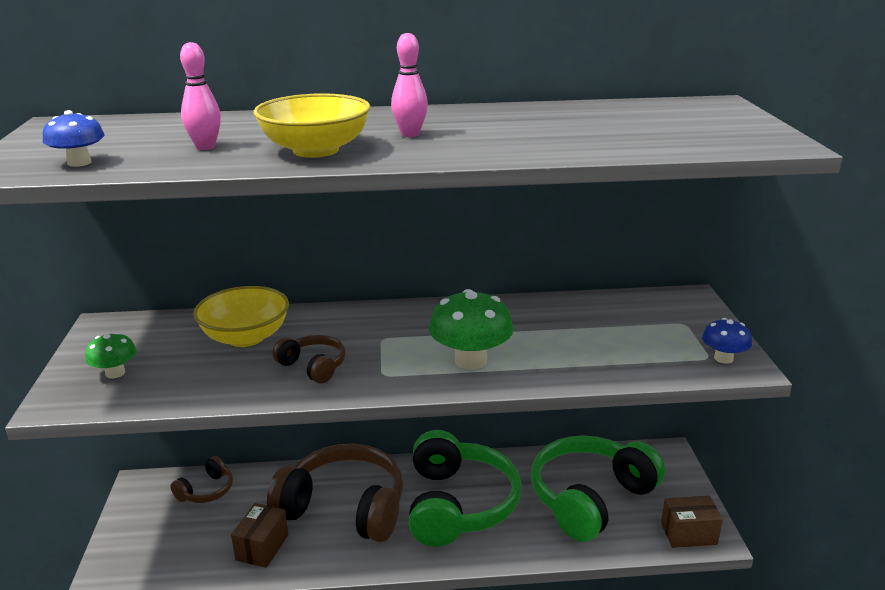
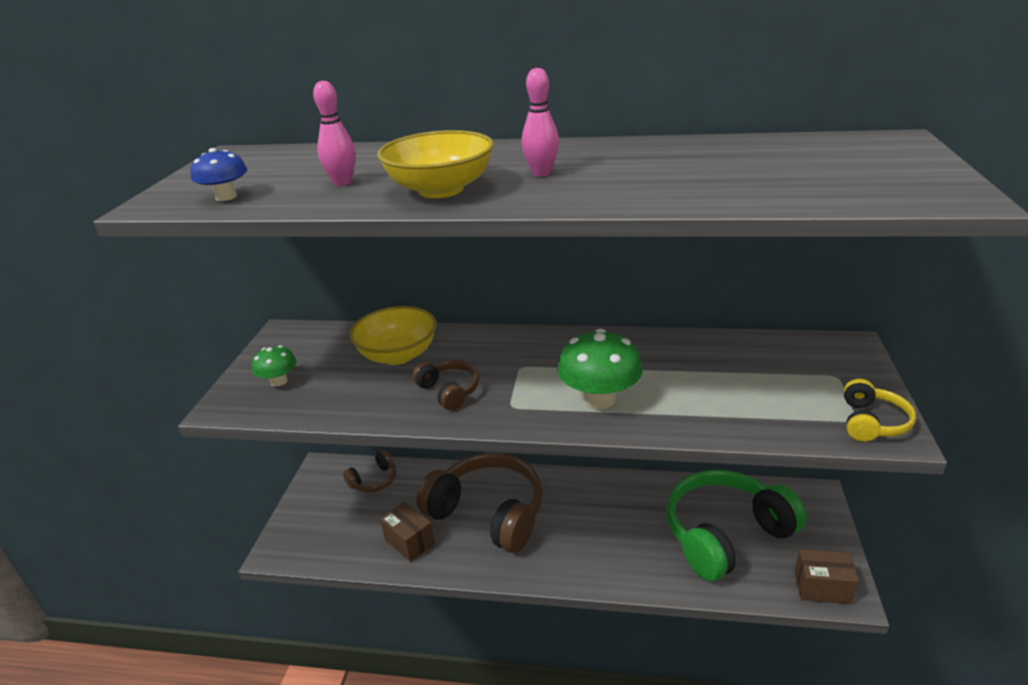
camera: 15 degrees right, 5 degrees up
(262, 547) = (409, 541): brown box -> brown box turned 75 degrees counterclockwise
(458, 504) = (594, 523): green headphones -> none
(723, 358) = (872, 422): blue mushroom -> yellow headphones

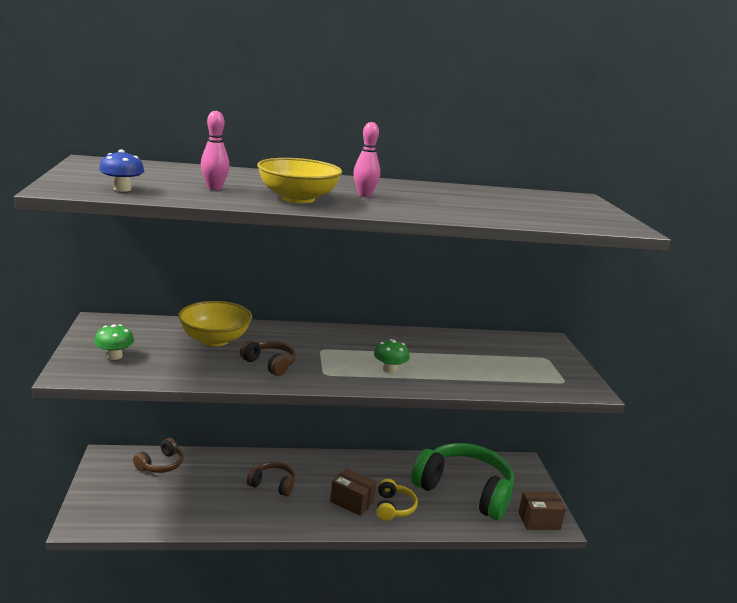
camera: 20 degrees left, 10 degrees down
(409, 541) = (208, 509): brown box -> brown box (351, 502)
(488, 513) = (273, 484): brown headphones -> brown headphones, size x0.46
(599, 399) = (389, 369): green mushroom -> green mushroom, size x0.57
(725, 534) = (464, 491): green headphones -> green headphones turned 75 degrees clockwise
(872, 422) = (575, 383): yellow headphones -> yellow headphones (393, 507)

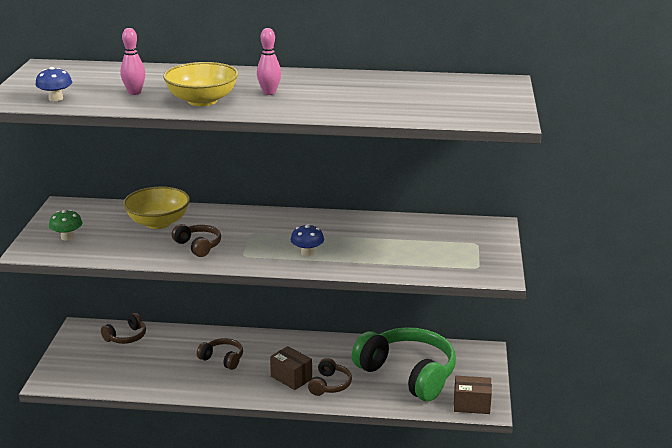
camera: 15 degrees right, 5 degrees up
(389, 369) = (307, 253): green mushroom -> blue mushroom
(393, 507) = (330, 385): yellow headphones -> brown headphones

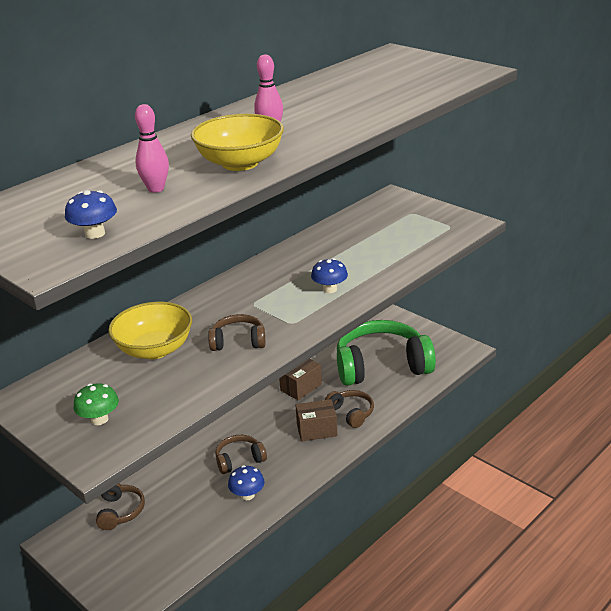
camera: 50 degrees left, 5 degrees up
(190, 379) = (247, 495): none -> blue mushroom
(471, 405) = (453, 354): brown box -> brown box (301, 387)

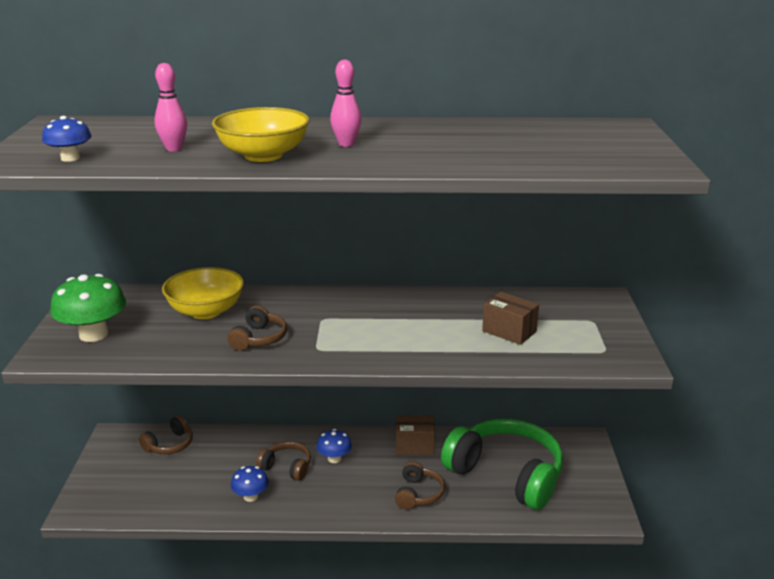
camera: 45 degrees right, 5 degrees down
(99, 419) = (93, 334): green mushroom -> green mushroom, size x1.76
(238, 341) = (259, 339): brown headphones -> brown headphones turned 60 degrees clockwise
(317, 430) = (371, 487): brown box -> brown box (509, 331)
(330, 289) = (394, 341): blue mushroom -> blue mushroom (334, 458)

